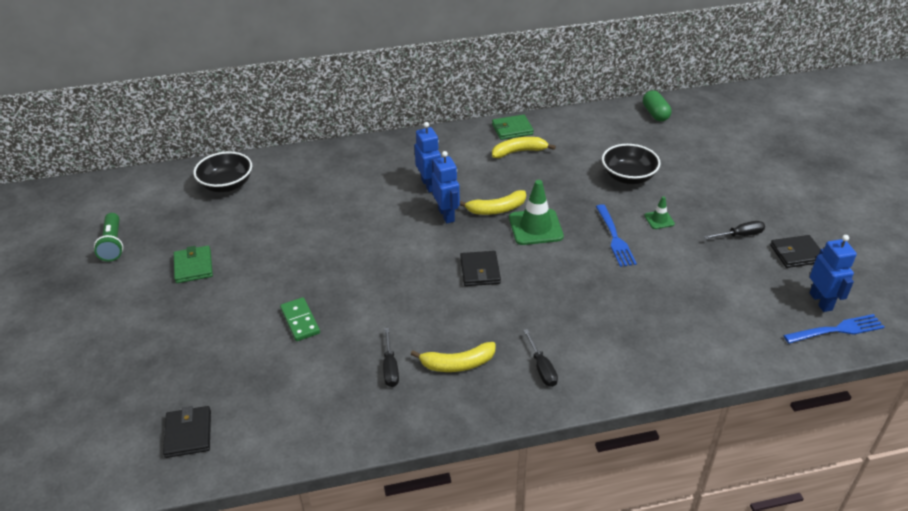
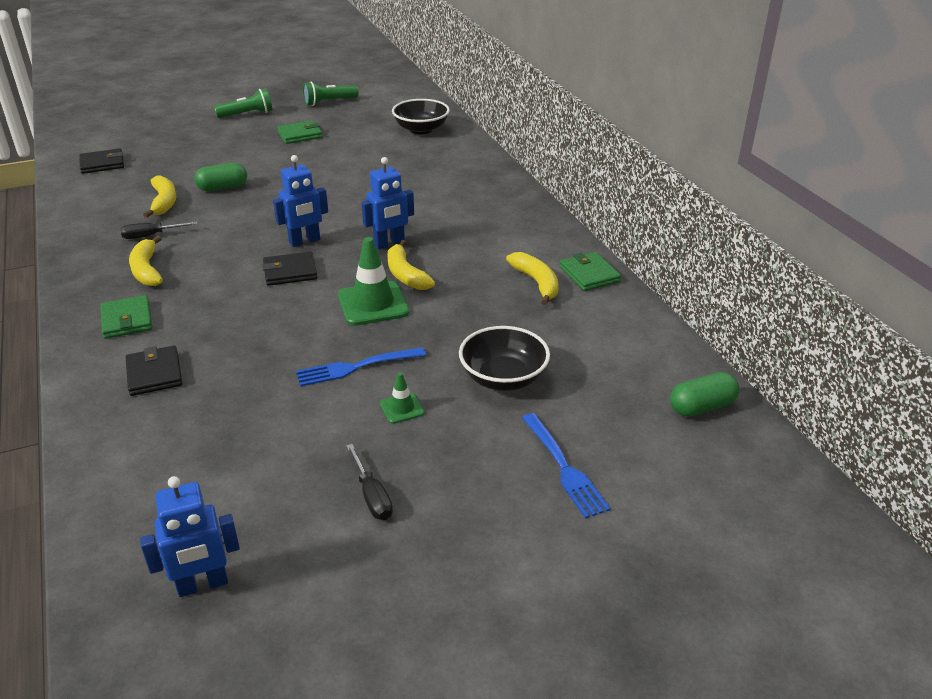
camera: 80 degrees right, 5 degrees down
(107, 310) = (247, 114): none -> green flashlight
(300, 321) = (223, 187): green domino -> green capsule
(317, 365) = (164, 202): none -> yellow banana
(429, 185) = (445, 228): blue robot -> blue robot (305, 241)
(542, 368) = (127, 320): black screwdriver -> green wallet
(796, 254) = (326, 565): black wallet -> black wallet (154, 374)
(836, 330) = (133, 597): blue fork -> blue fork (563, 467)

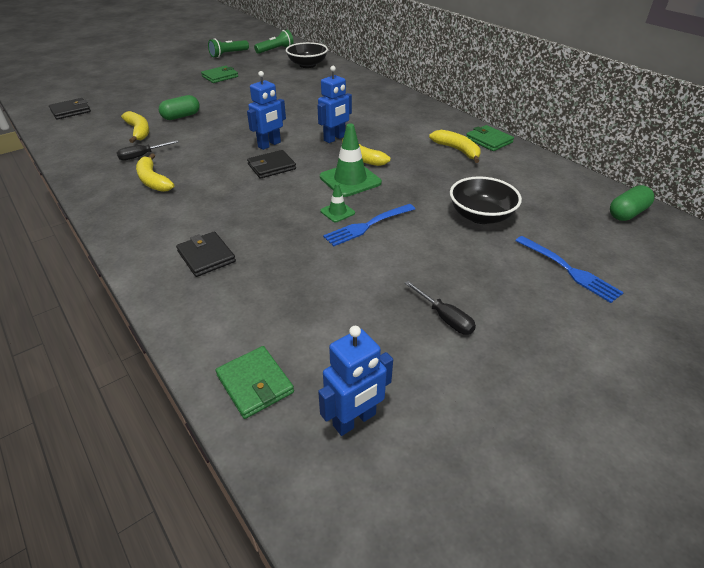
camera: 15 degrees left, 5 degrees up
(127, 320) = (158, 219): green wallet -> green wallet (255, 384)
(247, 114) = (170, 67): green flashlight -> green flashlight (275, 50)
(401, 408) = (422, 249): green traffic cone -> green traffic cone (337, 212)

